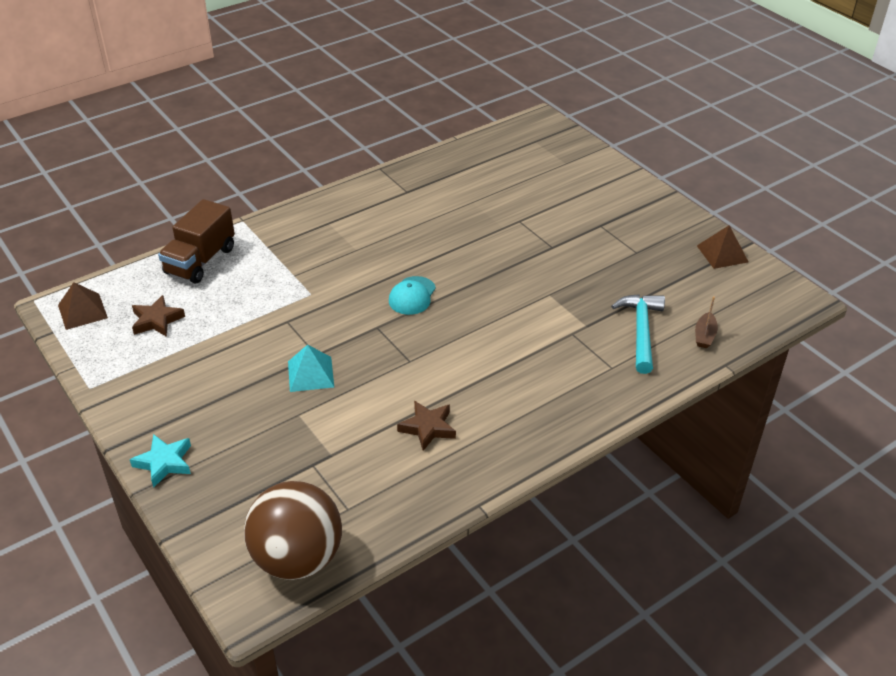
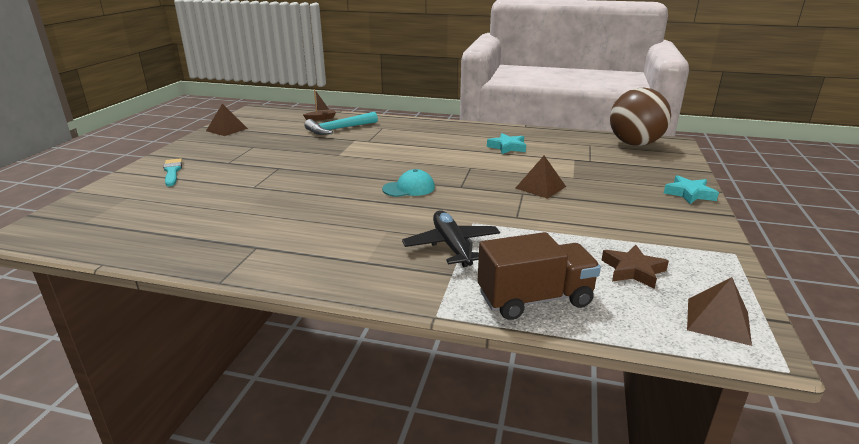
camera: 130 degrees left, 15 degrees down
(295, 265) = (452, 246): none -> black plane
(310, 374) = (540, 187): turquoise pyramid -> brown pyramid
(428, 428) = (507, 147): brown star -> turquoise star
(607, 193) = (172, 171): none -> turquoise brush

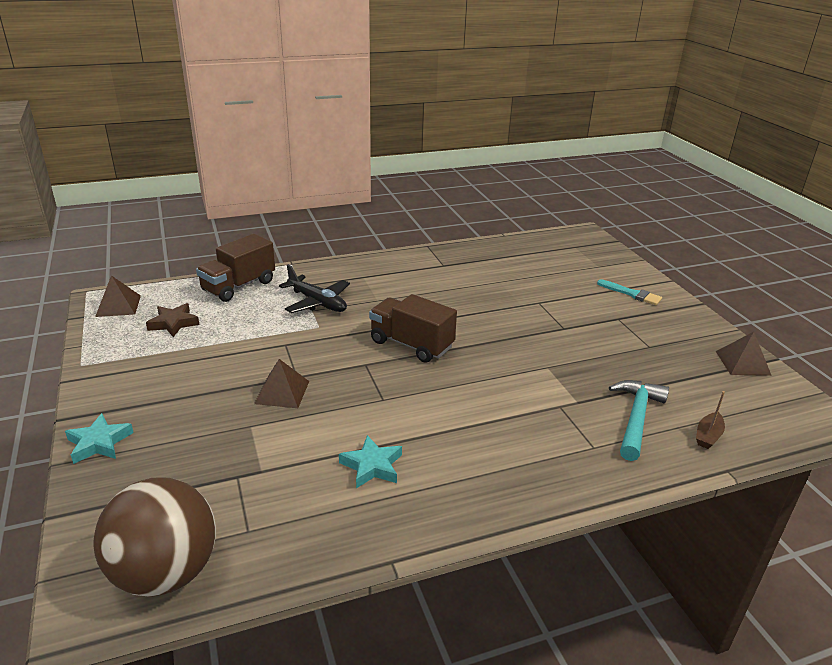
camera: 145 degrees right, 5 degrees up
(409, 188) = (411, 344): turquoise cap -> brown truck

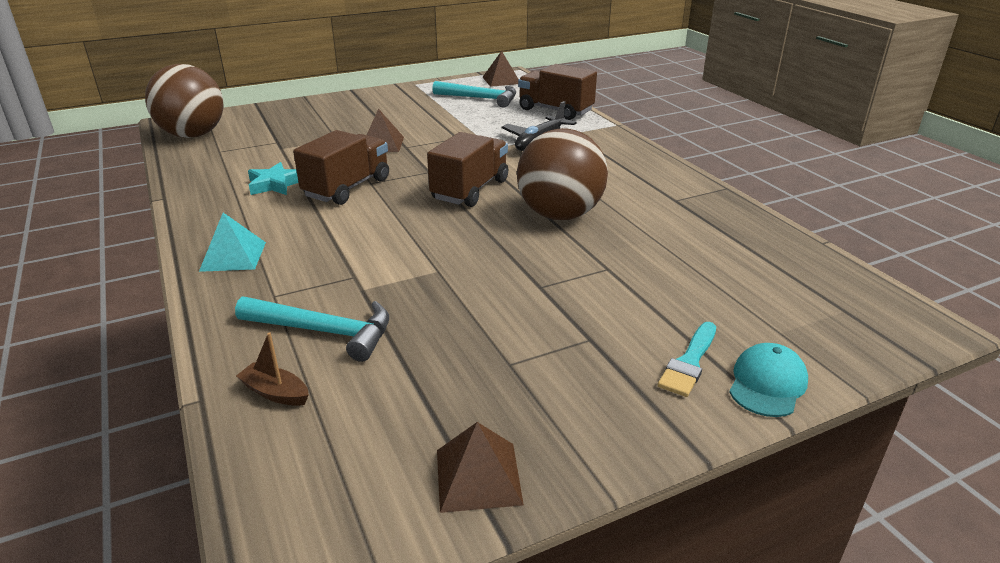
camera: 85 degrees right, 0 degrees up
(99, 443) = (323, 102): turquoise star -> none
(173, 323) = (480, 98): brown star -> turquoise hammer
(392, 414) = (347, 188): none -> brown truck
(462, 309) = (559, 215): none -> brown ball
(532, 479) = (233, 256): none -> turquoise pyramid
(643, 278) = (767, 384): none -> turquoise cap

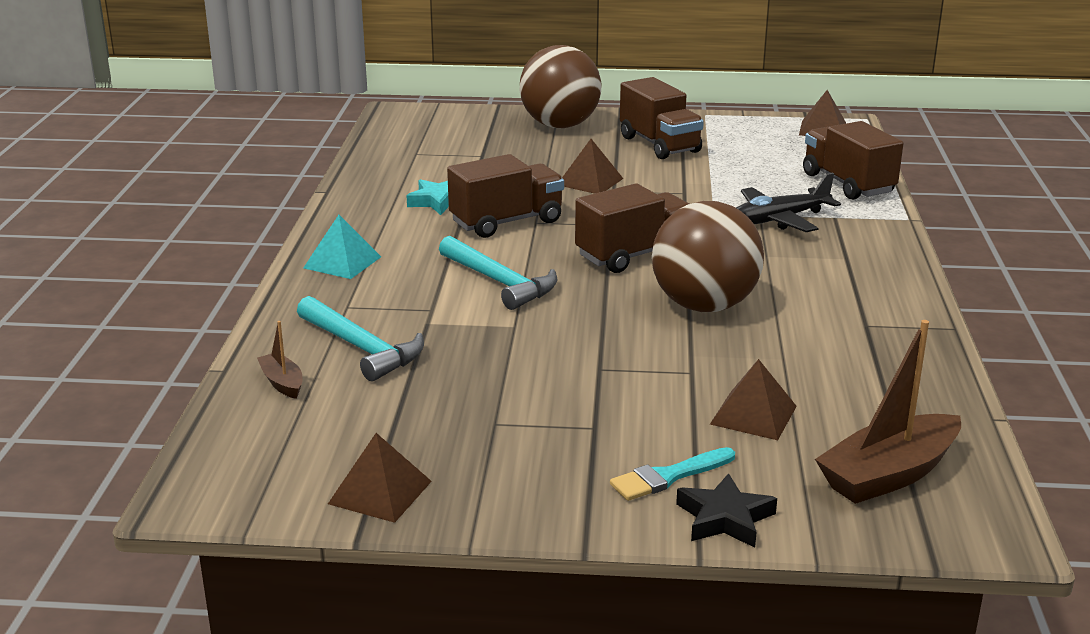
camera: 30 degrees right, 5 degrees down
(193, 135) = (405, 130): brown ball -> brown ball (560, 125)
(405, 109) = (659, 144): none -> brown truck
(480, 98) = (767, 149): turquoise hammer -> turquoise hammer (499, 282)
(686, 289) = (753, 415): none -> brown pyramid
(767, 384) = (725, 518): turquoise cap -> black star
(819, 305) = (888, 475): none -> brown boat

